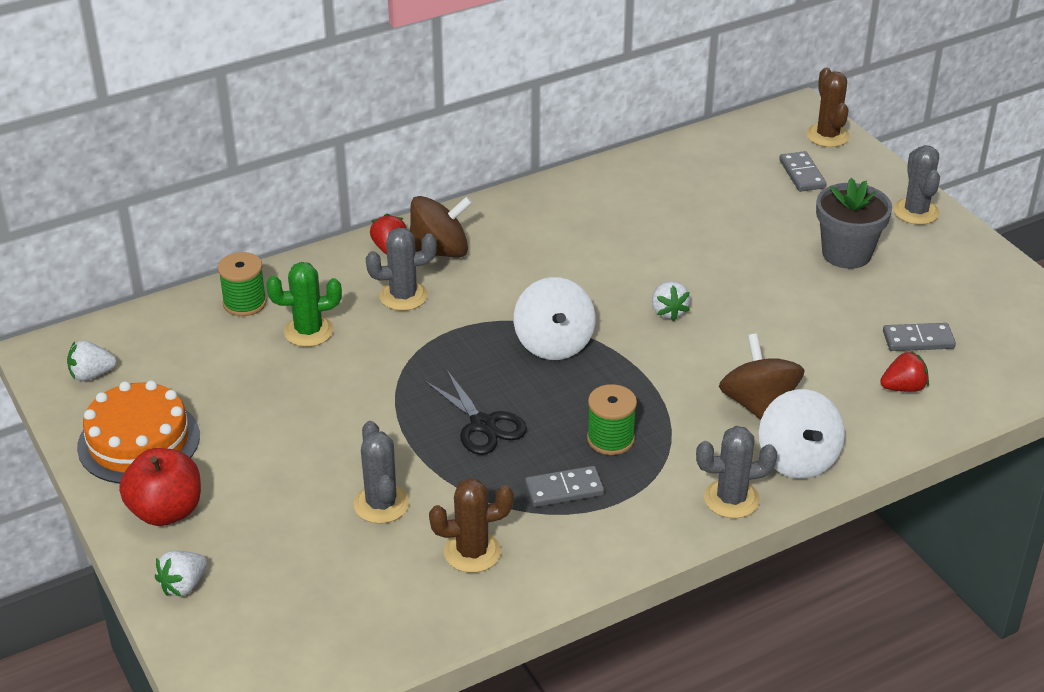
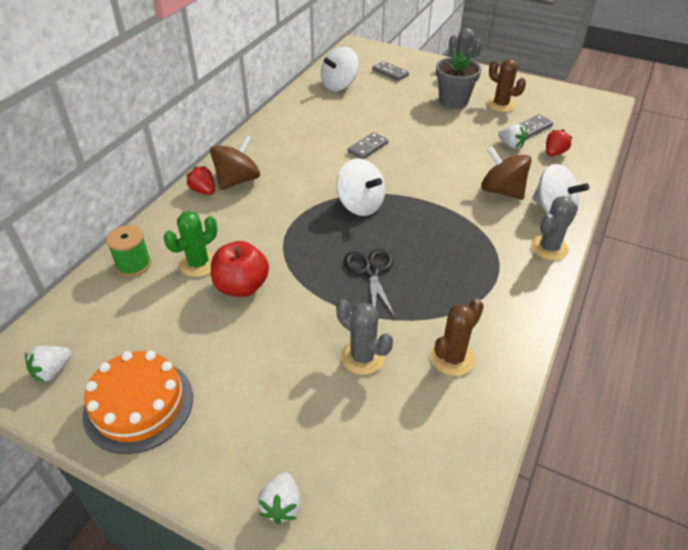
camera: 35 degrees left, 5 degrees up
(166, 511) = (211, 450): red apple -> red apple (241, 287)
(403, 296) = (241, 215): grey cactus -> none
(483, 425) = (371, 272): black scissors -> black scissors turned 120 degrees counterclockwise
(564, 489) = (459, 288): grey domino -> grey domino (368, 147)
(610, 439) = (451, 245): green spool -> none
(668, 312) = (402, 162): white strawberry -> white strawberry (511, 145)
(704, 167) = (339, 85): none -> white spinning top
(827, 136) = (382, 52): brown cactus -> brown cactus (501, 105)

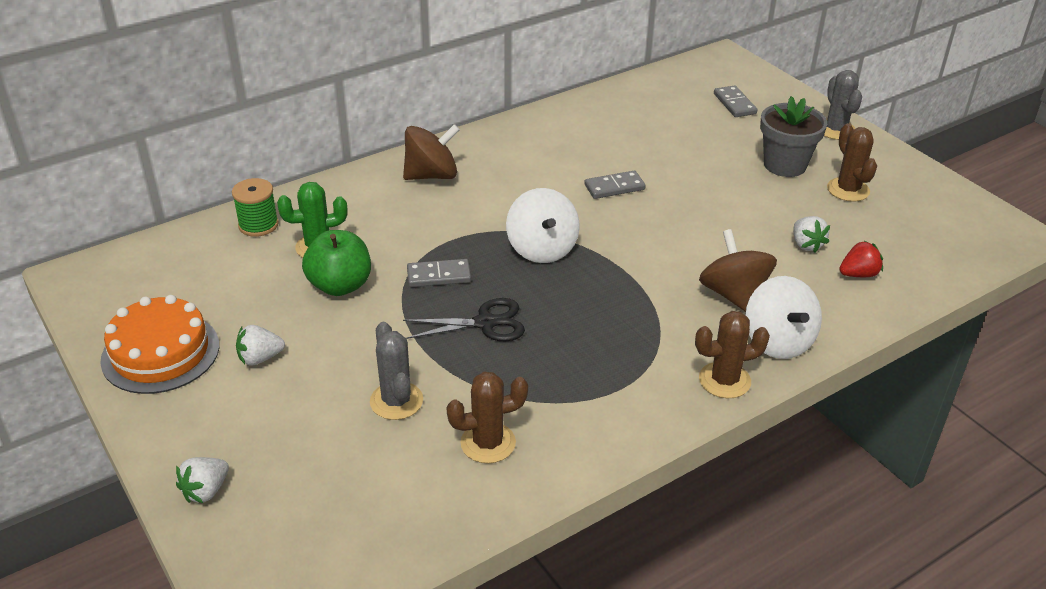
camera: 30 degrees right, 5 degrees down
(52, 371) = (116, 293): white strawberry -> white strawberry (260, 358)
(203, 191) = (387, 174): red strawberry -> none
(241, 287) = (340, 285): red apple -> green apple
(339, 85) = (651, 101): white spinning top -> none
(371, 272) = (485, 323): black scissors -> black scissors turned 60 degrees clockwise
(532, 128) = (862, 233): grey domino -> grey domino (439, 275)
(549, 248) = (724, 380): grey cactus -> brown cactus

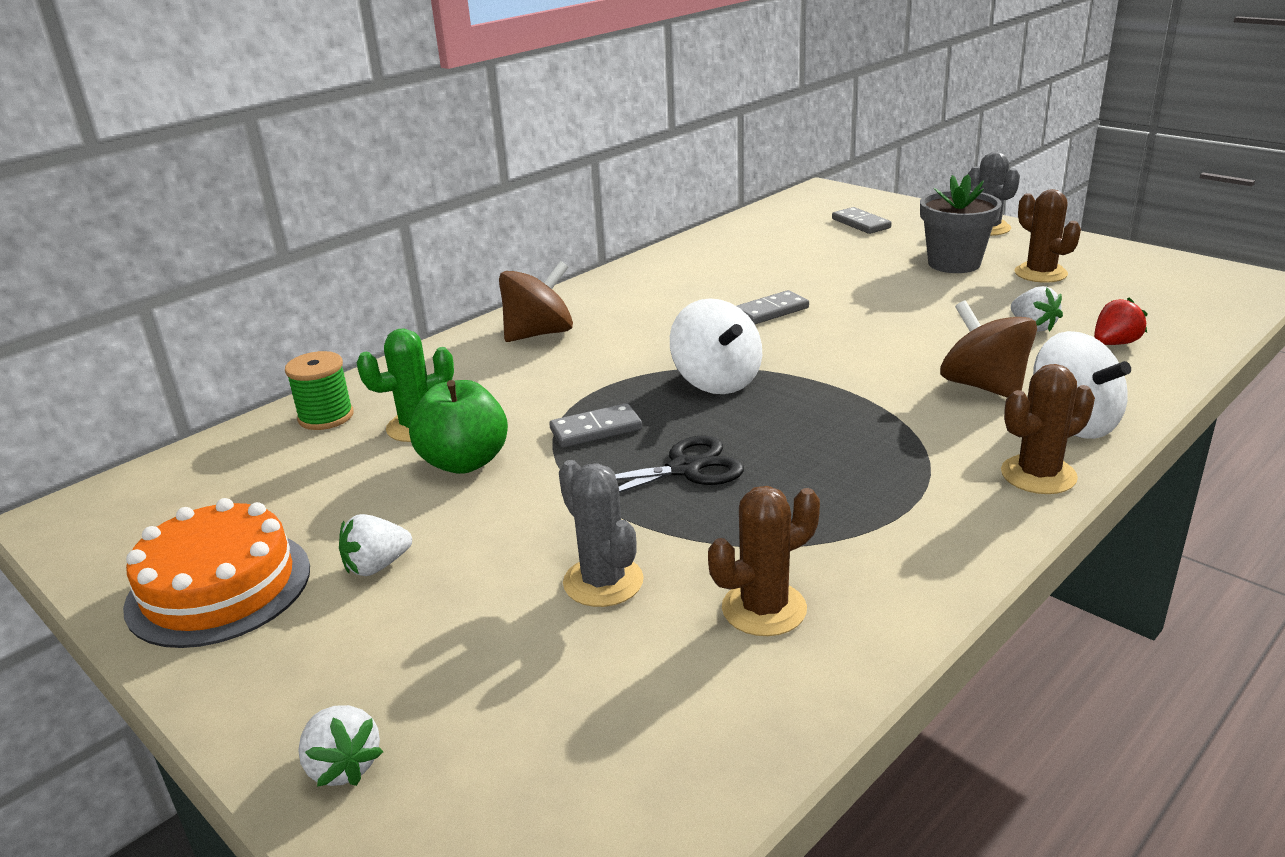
camera: 10 degrees left, 10 degrees down
(206, 491) = (343, 766): white strawberry -> white strawberry turned 60 degrees counterclockwise

